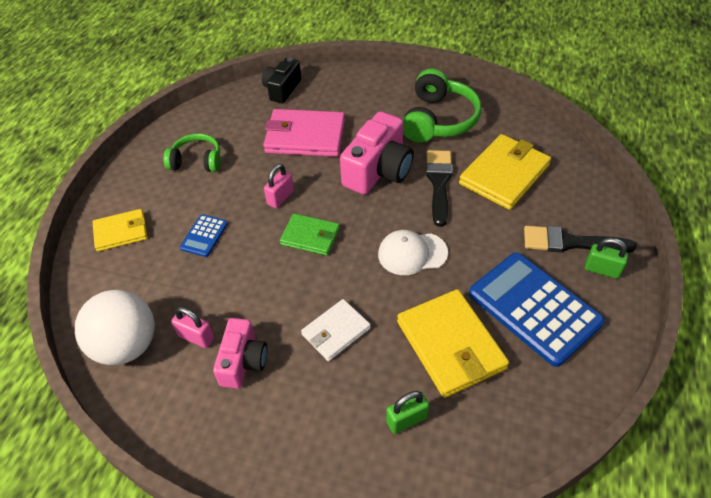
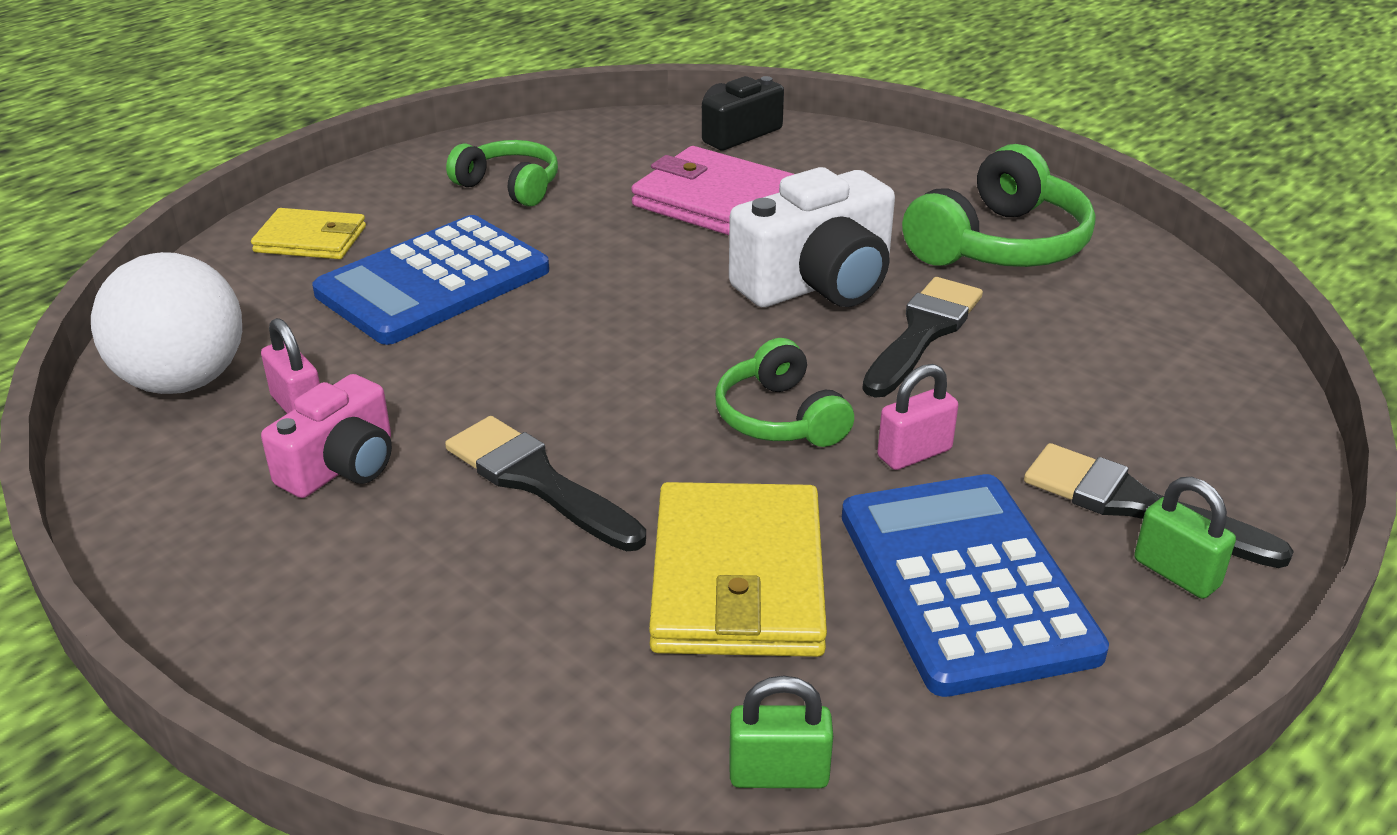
camera: 25 degrees right, 15 degrees down
(204, 236) = (433, 282): blue calculator -> blue calculator, size x2.20
(280, 197) = (606, 270): pink padlock -> pink padlock (914, 453)
(310, 236) = (611, 336): green wallet -> none
(336, 331) = (537, 481): white wallet -> black brush
(378, 170) = (818, 283): pink camera -> white camera
(406, 419) = (551, 658): green padlock -> green padlock (778, 774)
(412, 253) = (780, 418): white cap -> green headphones
(504, 174) = (1072, 359): yellow wallet -> none

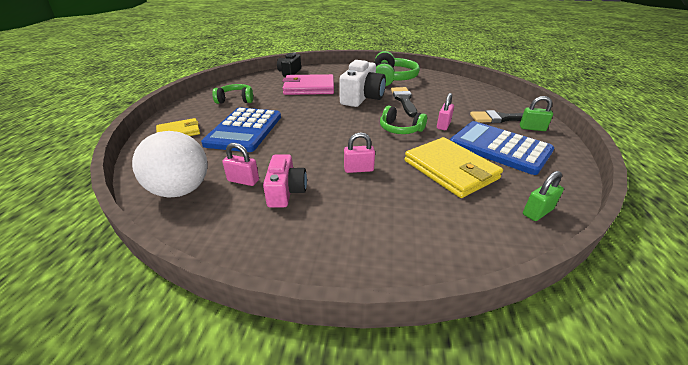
camera: 35 degrees left, 0 degrees up
(537, 481) = (358, 169): black brush -> pink padlock

